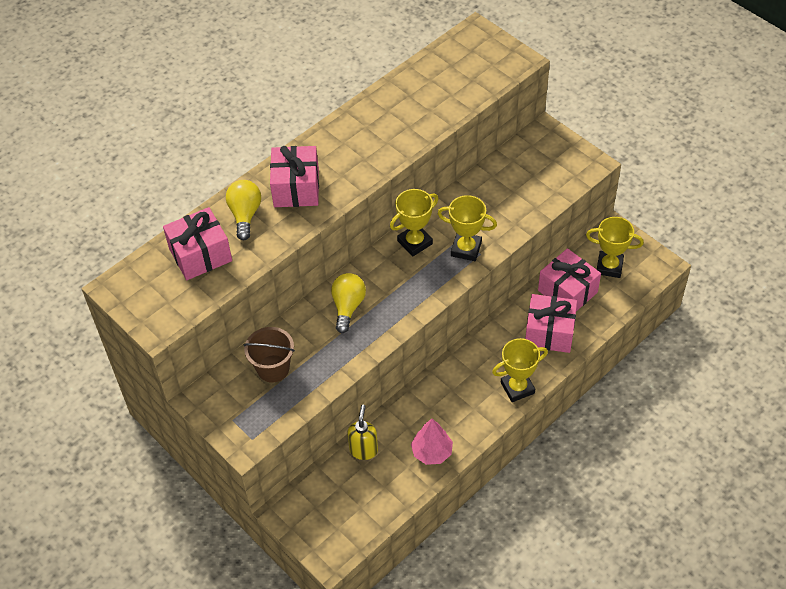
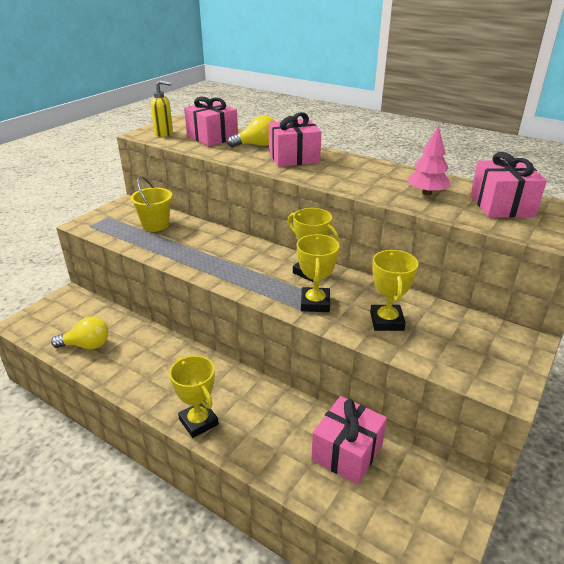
camera: 75 degrees right, 20 degrees down
(273, 368) = (155, 225): brown bucket -> yellow bucket
(348, 307) = (224, 248): yellow light bulb -> yellow light bulb (87, 345)
(363, 450) = (123, 326): yellow soap dispenser -> yellow soap dispenser (164, 133)
(432, 452) = (118, 367): pink tree -> pink tree (427, 193)
(549, 332) = (280, 441): pink gift -> pink gift (501, 205)
(609, 266) = (405, 494): yellow trophy -> yellow trophy (386, 321)

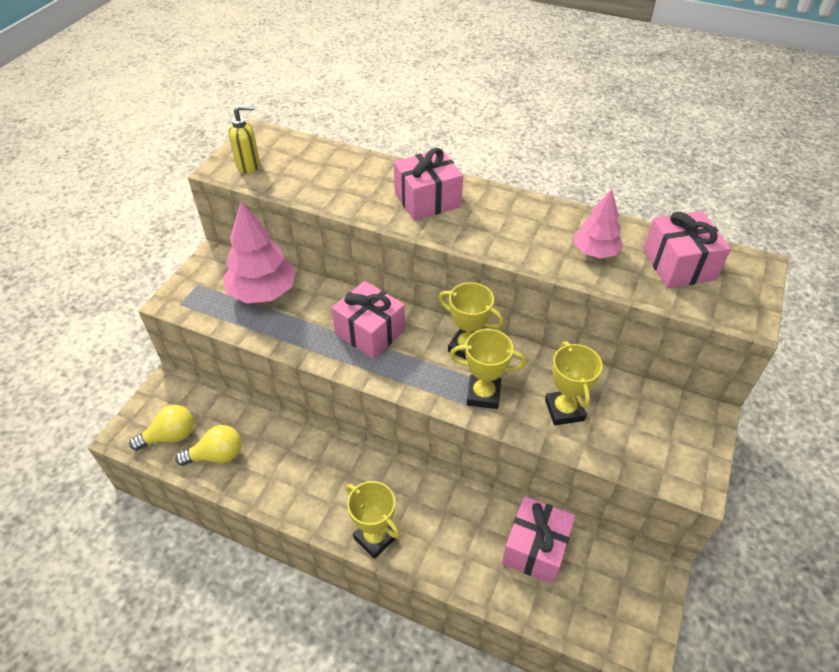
camera: 10 degrees left, 15 degrees up
(155, 225) = (263, 292): yellow bucket -> pink tree
(212, 137) = (314, 167): pink gift -> pink gift (370, 332)
(257, 145) = (375, 179): yellow light bulb -> yellow light bulb (170, 436)
(315, 303) = (483, 395): yellow trophy -> yellow trophy turned 75 degrees counterclockwise

